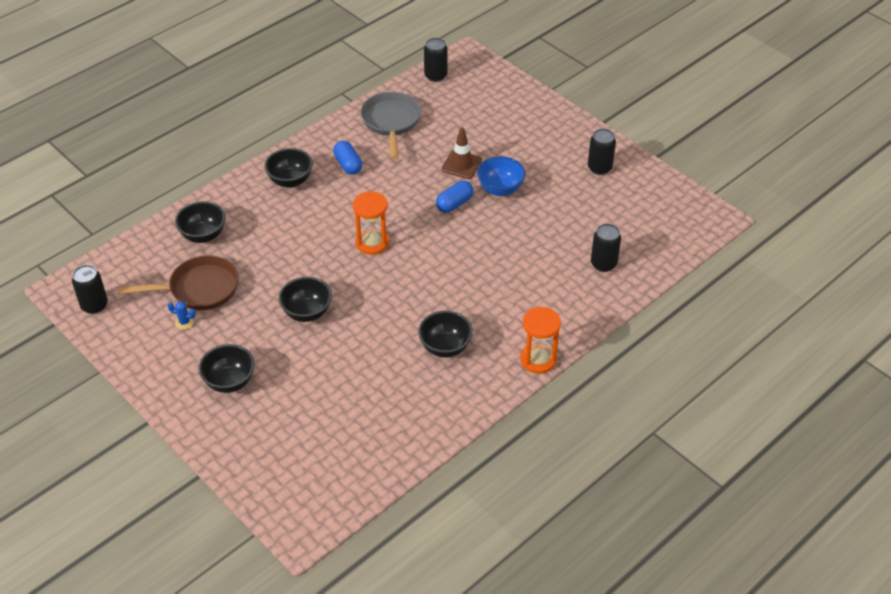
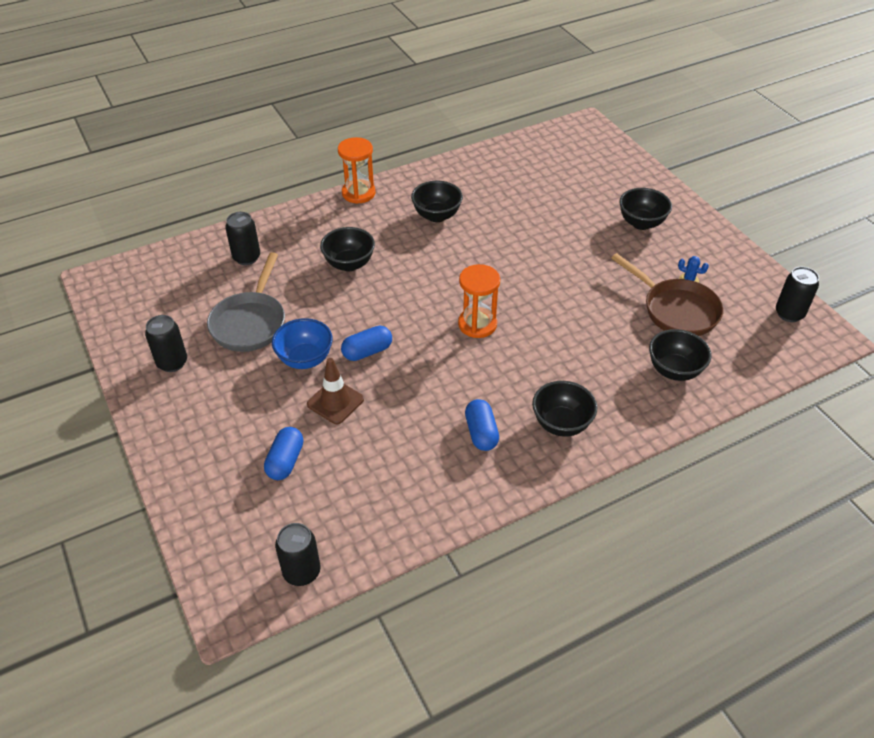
camera: 165 degrees left, 0 degrees up
(198, 289) = (676, 310): brown pan -> brown pan turned 135 degrees counterclockwise
(307, 313) = (562, 267): black bowl -> black bowl (349, 264)
(391, 122) = (402, 492): grey pan -> grey pan (250, 322)
(476, 124) = (285, 461): none -> blue capsule

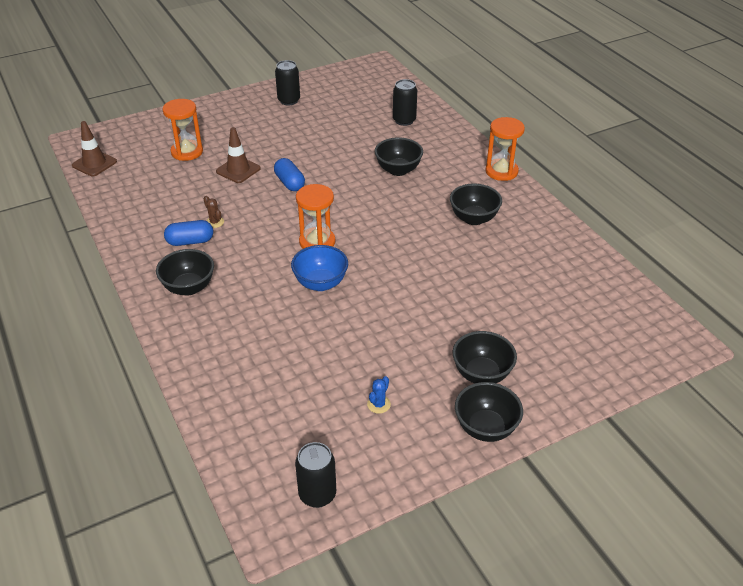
camera: 90 degrees right, 5 degrees down
(250, 322) = (327, 128): grey pan -> none
(285, 461) = (187, 152): blue capsule -> orange hourglass
(302, 572) = (94, 163): black can -> brown traffic cone
(305, 359) = (285, 154): blue bowl -> blue bowl (320, 283)
(444, 414) = (214, 222): none -> brown cactus
(674, 370) = (240, 372): black bowl -> black bowl (485, 428)
(676, 310) = (329, 386): brown pan -> none

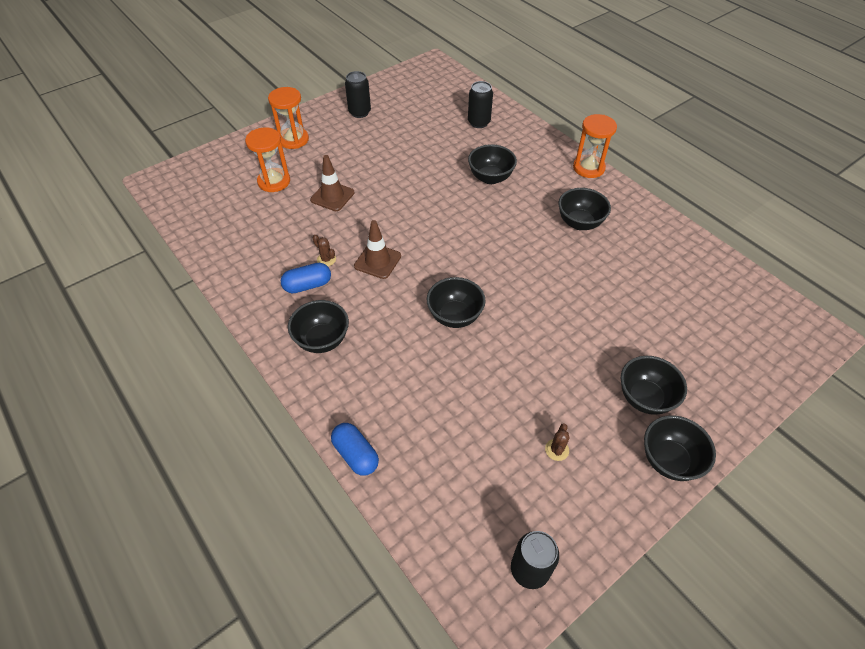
camera: 10 degrees left, 10 degrees up
(94, 163) = (181, 206): brown traffic cone -> brown traffic cone (377, 261)
(289, 183) = (388, 205): blue capsule -> blue capsule (356, 454)
(317, 242) = (436, 269): orange hourglass -> orange hourglass (293, 139)
(320, 283) = (455, 316): blue bowl -> black bowl
(378, 404) = (557, 450): blue cactus -> brown cactus

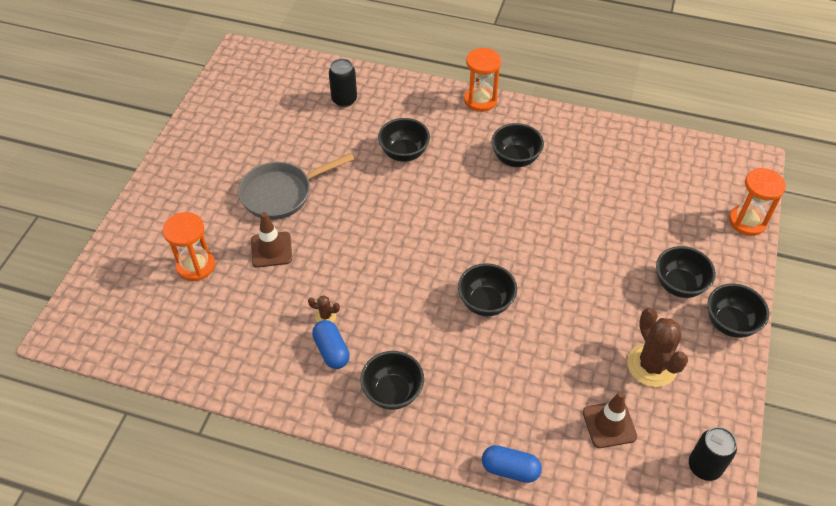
camera: 35 degrees left, 0 degrees up
(293, 139) = (171, 209): orange hourglass -> orange hourglass (747, 221)
(307, 285) = (331, 351): blue capsule -> blue capsule turned 60 degrees counterclockwise
(359, 112) = (214, 145): black can -> none
(375, 163) = (282, 193): none -> grey pan
(377, 261) = (374, 290): brown traffic cone -> brown traffic cone (609, 424)
(557, 450) = (652, 365): brown cactus -> brown cactus, size x2.26

